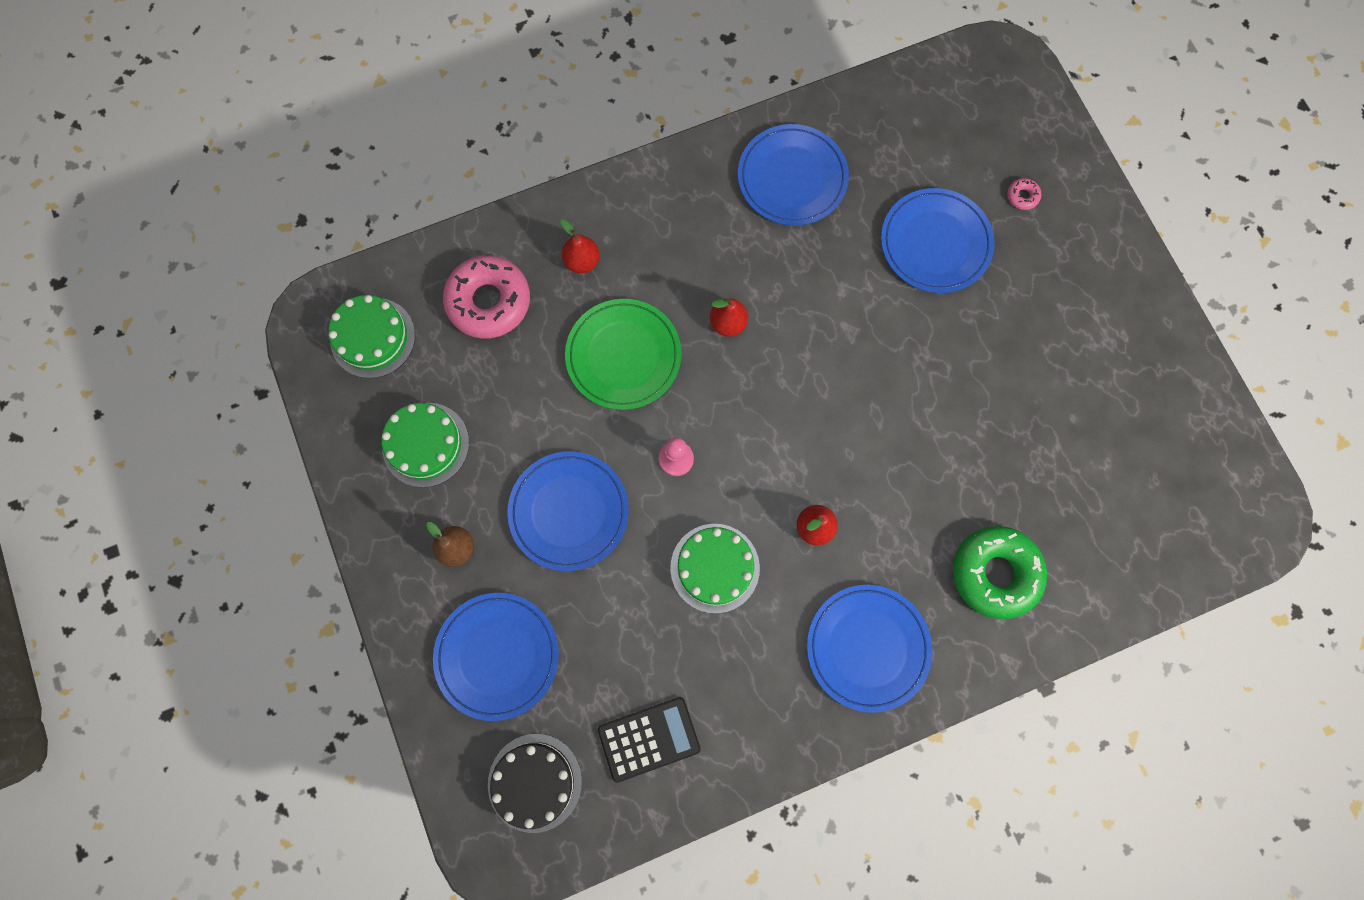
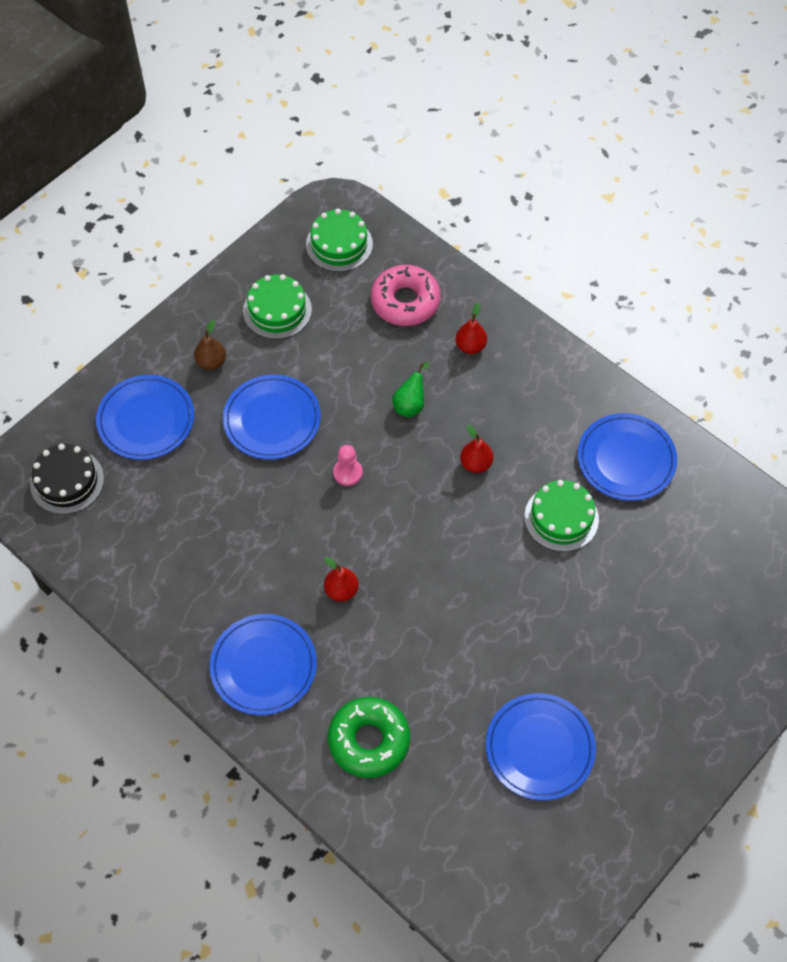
camera: 65 degrees right, 15 degrees down
(623, 356) = (410, 404): green plate -> green pear
(649, 739) = (128, 541): black calculator -> none
(715, 568) = (276, 533): green cake -> green cake (561, 518)
(935, 243) = (632, 588): blue plate -> blue plate (540, 748)
(1022, 196) = (717, 641): pink donut -> none

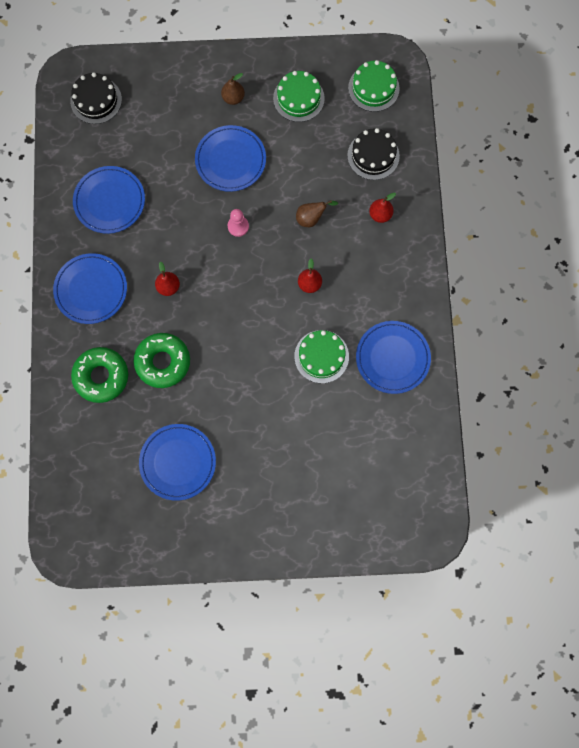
camera: 45 degrees right, 15 degrees up
(146, 420) = (167, 101): blue plate -> blue plate (109, 201)
(405, 301) = (373, 155): pink donut -> black cake
(410, 404) = (311, 218): green pear -> brown pear
(416, 666) = (163, 362): none -> green donut

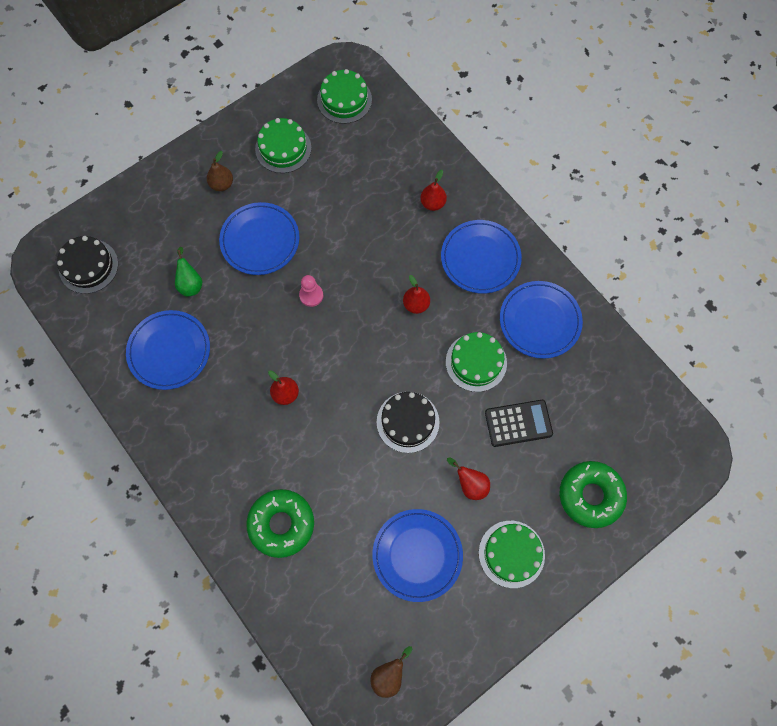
camera: 35 degrees left, 5 degrees down
(91, 290) = (211, 447): blue plate -> blue plate (480, 258)
(158, 160) = (190, 284): none -> green pear
(163, 362) = (332, 468): green donut -> green donut (590, 495)
(243, 508) = (511, 554): none -> green cake
(251, 440) = (470, 484): none -> red pear
(311, 218) = (373, 245): brown pear -> brown pear (389, 675)
(318, 421) = (518, 423): none -> black calculator
(373, 155) = (387, 157): black cake -> black cake (407, 422)

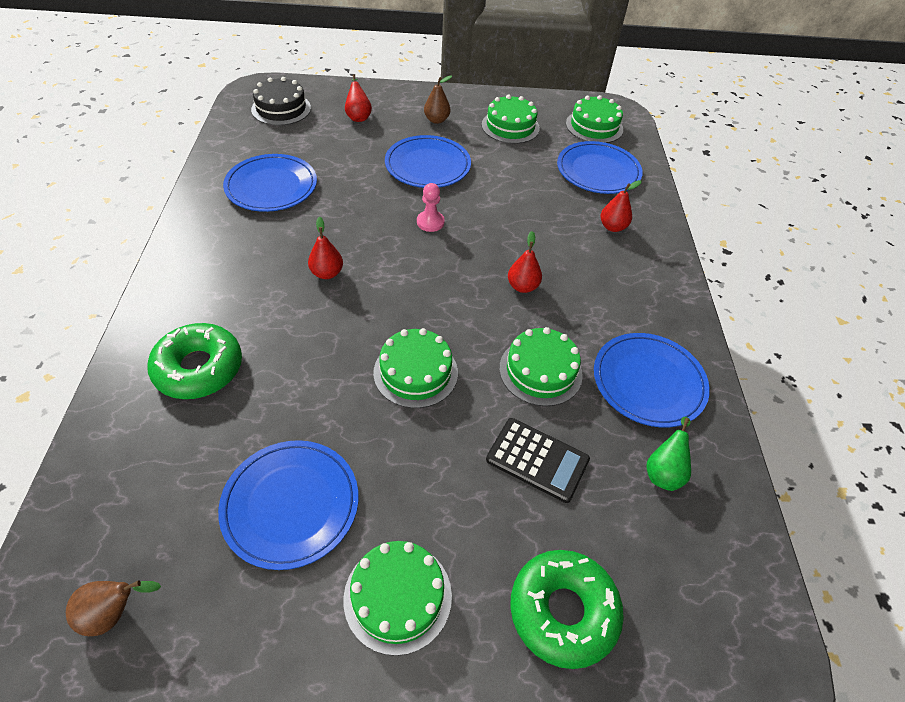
camera: 35 degrees right, 20 degrees down
(190, 284) = (340, 159): green pear -> green pear (663, 472)
(407, 422) = (415, 372): black cake -> green cake
(470, 484) = (423, 479): red pear -> red pear (358, 117)
(480, 258) = (625, 292): blue plate -> blue plate (598, 171)

